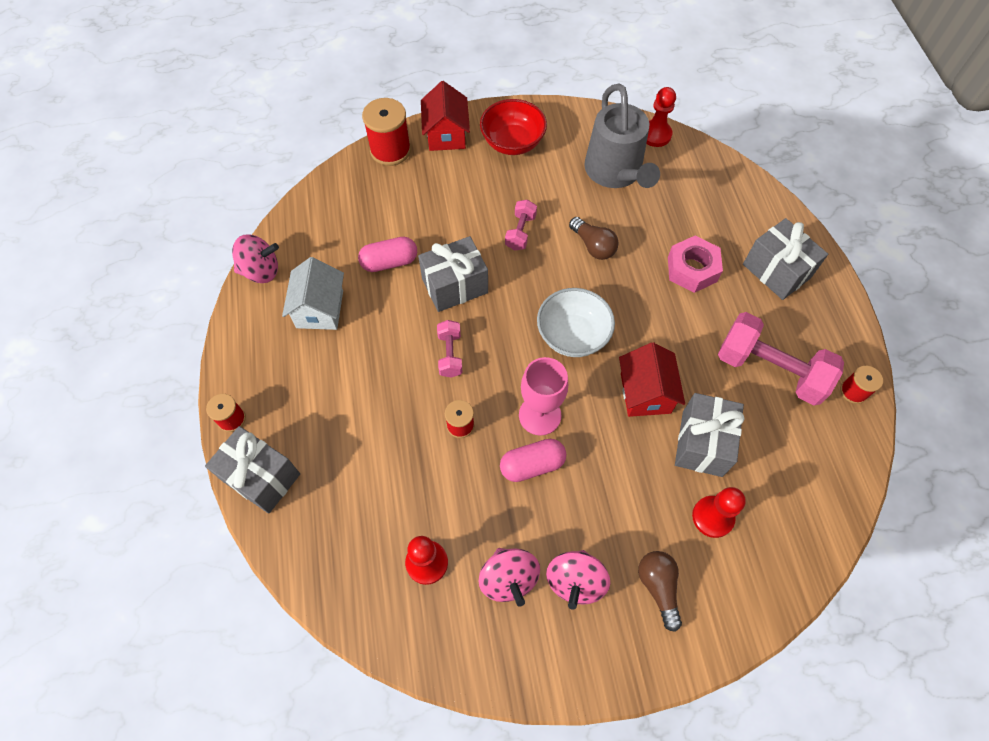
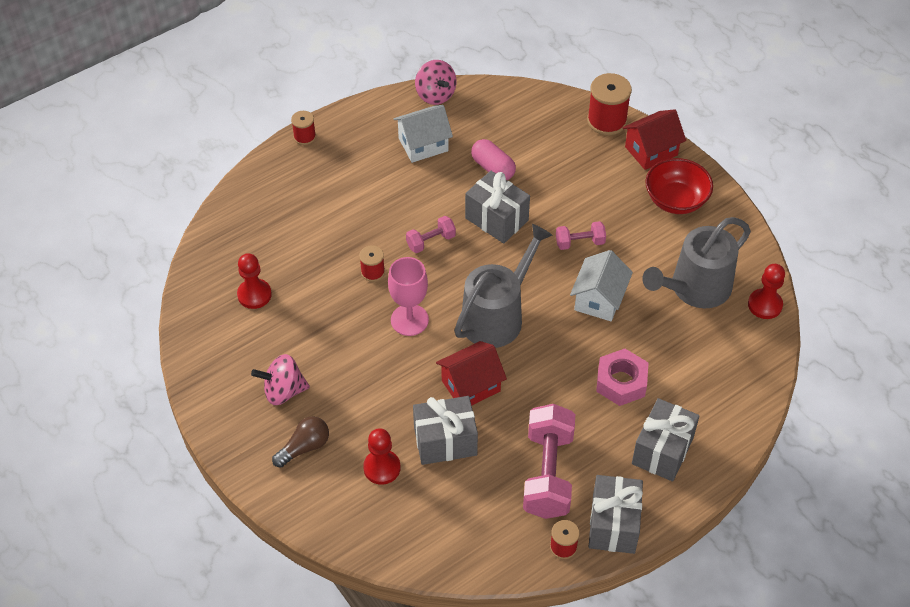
camera: 65 degrees right, 10 degrees down
(261, 477) = (270, 173): grey gift -> grey gift (613, 524)
(508, 579) = (265, 348): pink spinning top -> none
(532, 465) = (364, 330): pink capsule -> none
(572, 335) = (497, 316): white bowl -> grey watering can
(593, 246) = (599, 299): brown light bulb -> white house

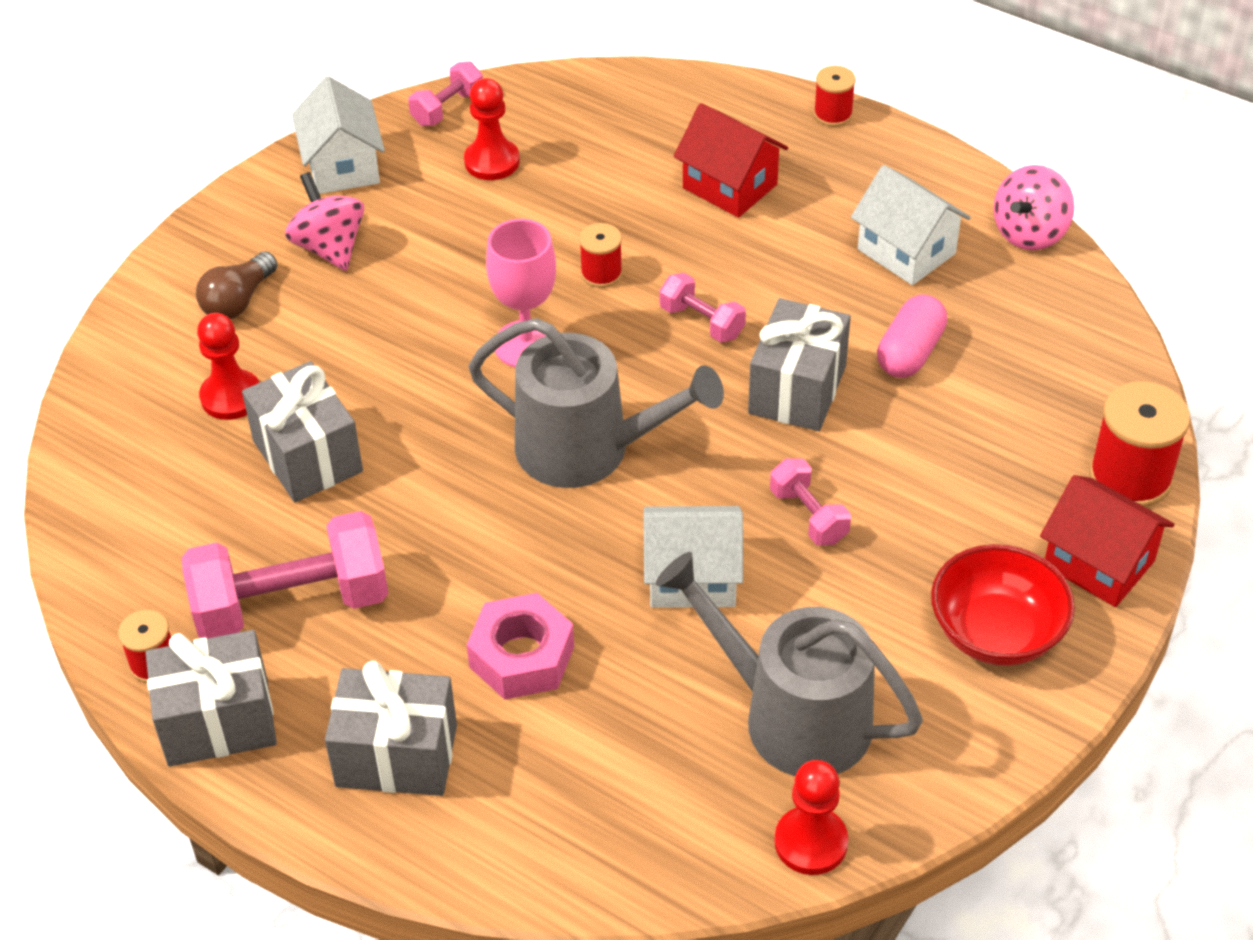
camera: 70 degrees right, 5 degrees down
(195, 303) = (447, 108): none -> pink dumbbell
(216, 367) = (343, 166): none -> white house
(304, 447) = (238, 301): brown light bulb -> brown light bulb turned 90 degrees clockwise
(470, 386) = (428, 456): red house -> red house (729, 186)

